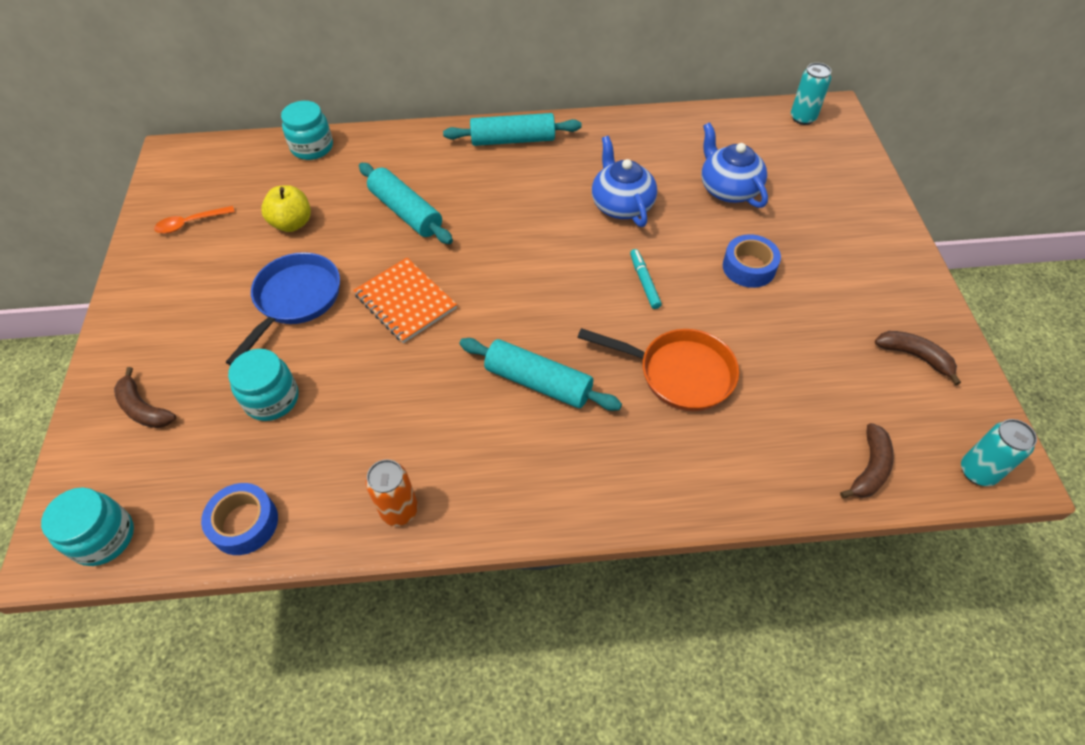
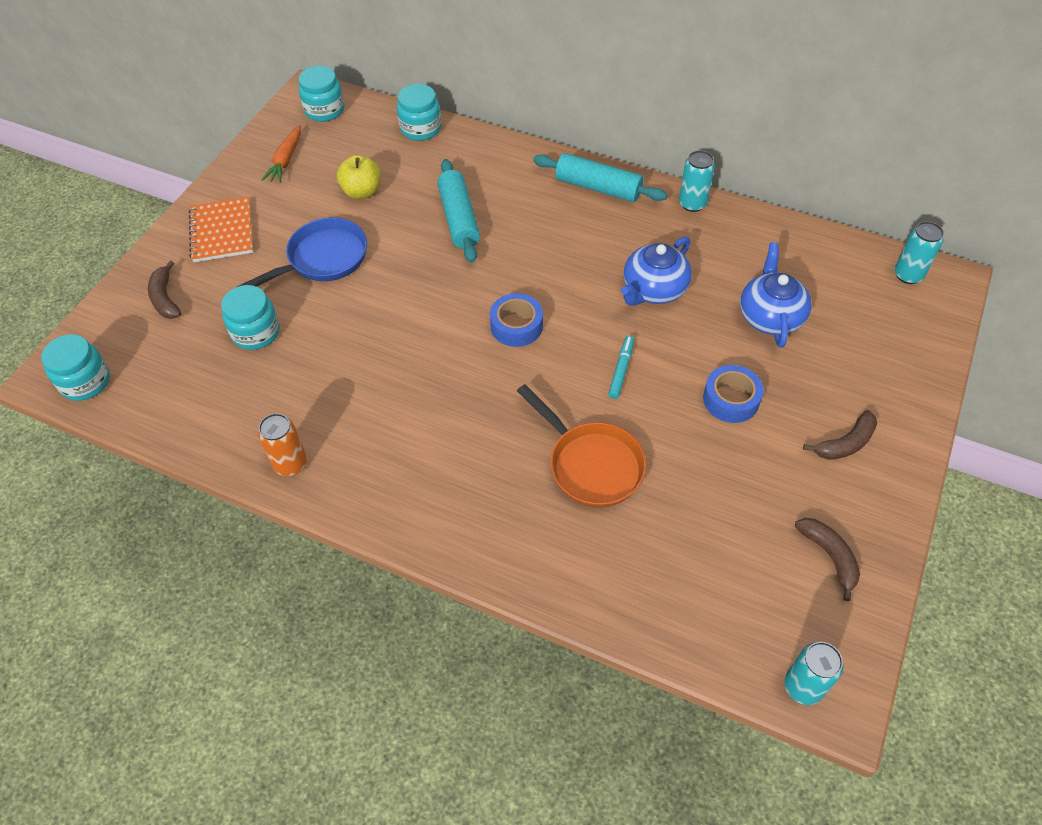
camera: 30 degrees right, 0 degrees up
(190, 223) = (286, 160): orange spoon -> orange carrot
(200, 164) = (324, 110): none -> turquoise jar
(244, 523) = (179, 418): blue tape -> blue tape (516, 326)
(405, 301) = (406, 298): orange notebook -> orange notebook (222, 231)
(538, 382) = (465, 415): turquoise rolling pin -> none
(601, 125) = (692, 204): none -> turquoise can
(621, 205) = (654, 289): blue teapot -> blue teapot turned 150 degrees counterclockwise
(869, 468) = (700, 630): brown banana -> brown banana (845, 443)

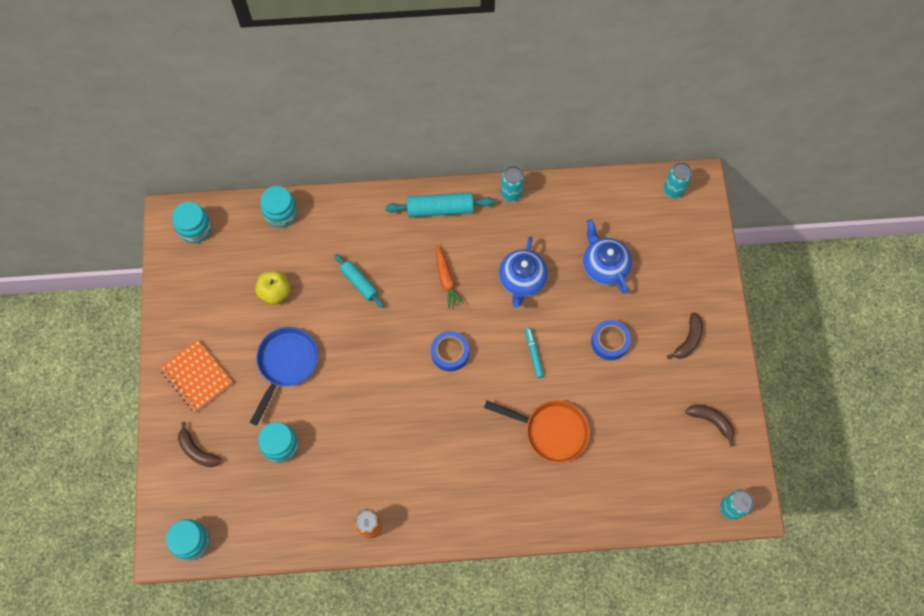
camera: 30 degrees left, 15 degrees up
(286, 160) = (198, 290): orange carrot -> orange carrot (446, 279)
(459, 219) = (359, 283): turquoise rolling pin -> turquoise rolling pin, size x0.67

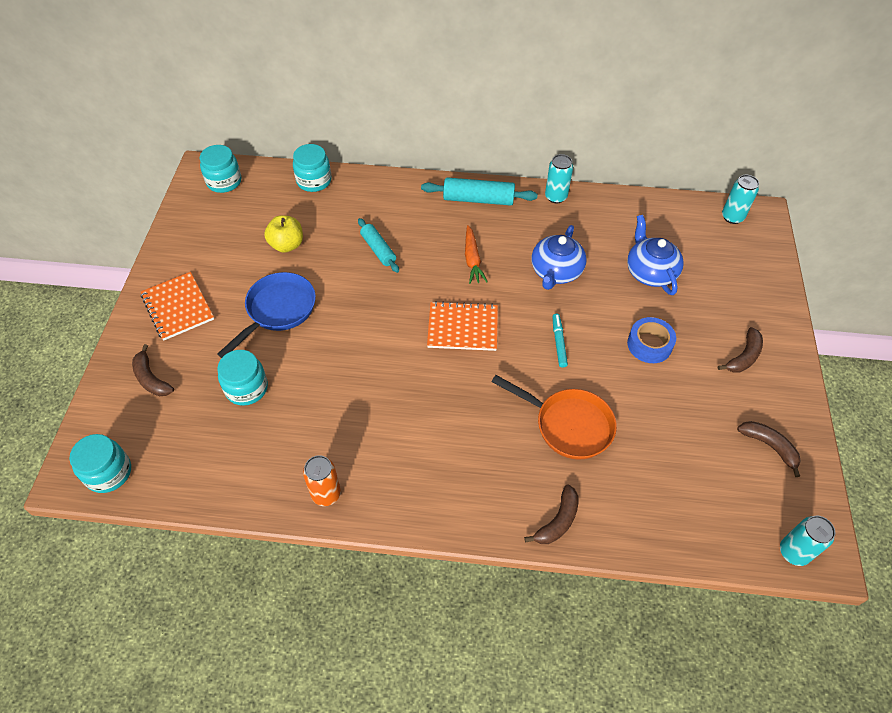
camera: 10 degrees right, 15 degrees down
(450, 353) = (462, 328): blue tape -> orange notebook
(553, 516) = (557, 521): none -> brown banana

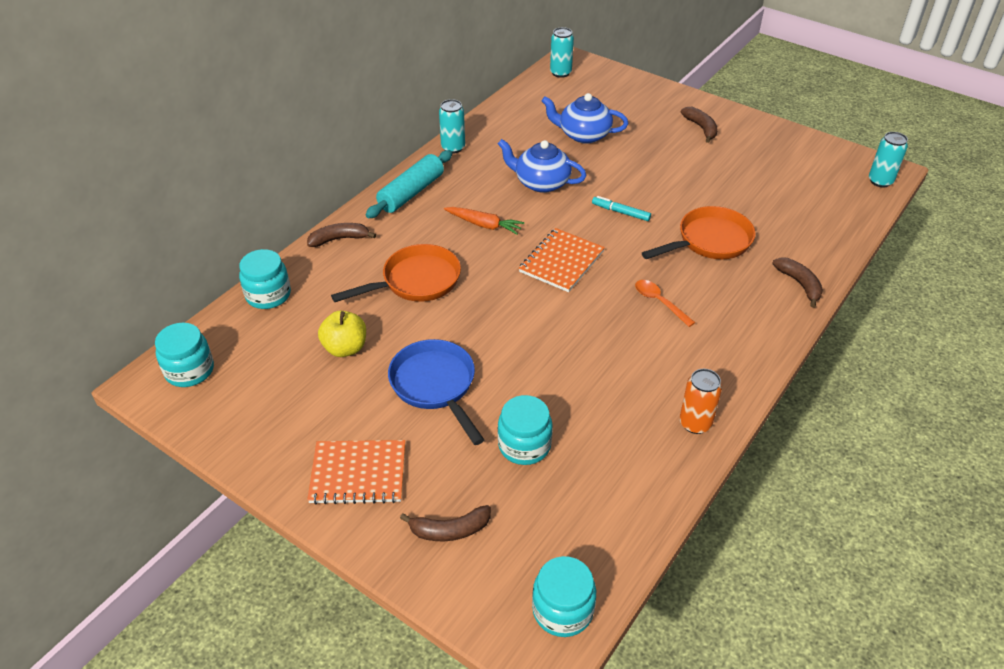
camera: 60 degrees left, 10 degrees down
(378, 250) = (416, 281): turquoise rolling pin -> orange pan
(457, 416) = (659, 302): none -> orange spoon
(556, 272) = (541, 183): blue teapot -> blue teapot turned 150 degrees clockwise
(649, 345) = (657, 166): blue tape -> none
(769, 446) = (788, 152): brown banana -> brown banana (339, 239)

